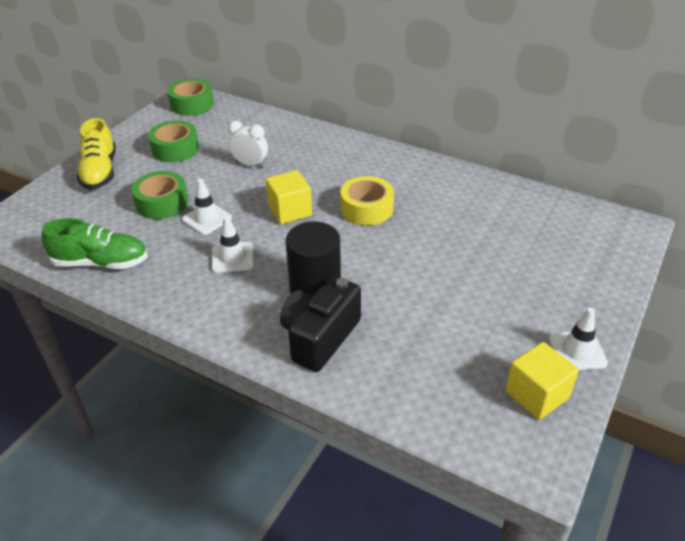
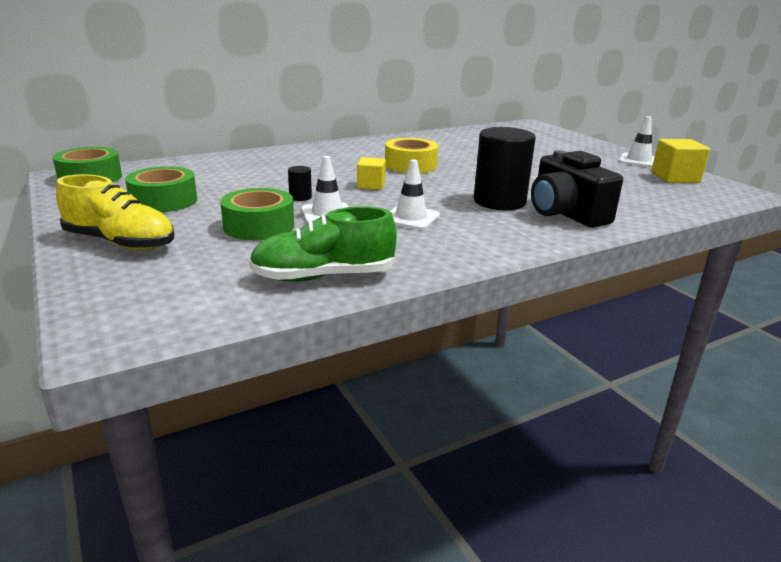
camera: 60 degrees left, 15 degrees down
(101, 262) = (323, 276): green shoe -> green shoe turned 135 degrees counterclockwise
(231, 193) = (300, 197): none -> black cylinder
(250, 164) = (265, 181): white clock -> none
(290, 211) = (371, 185): yellow cube -> yellow cube, size x0.66

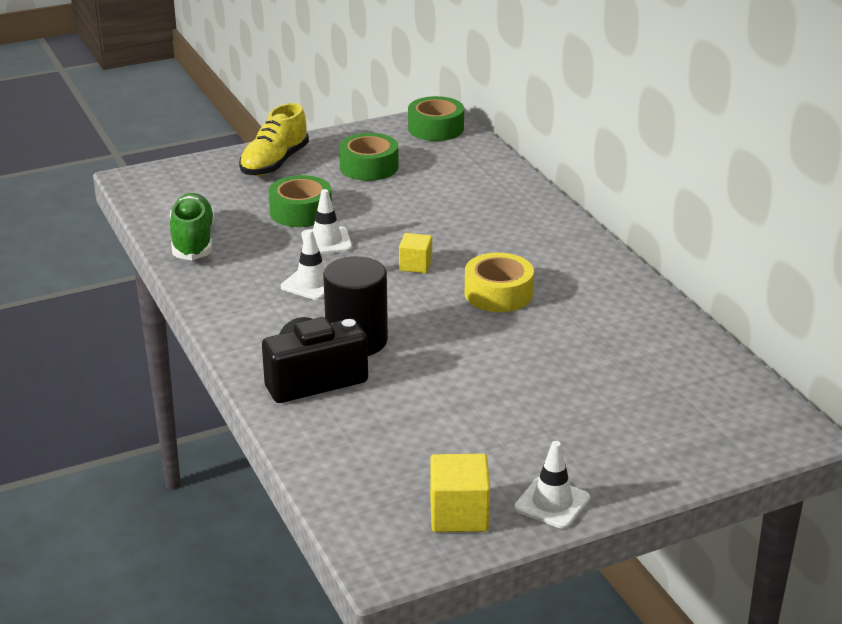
camera: 95 degrees right, 5 degrees up
(300, 197) = (376, 227): black cylinder -> none

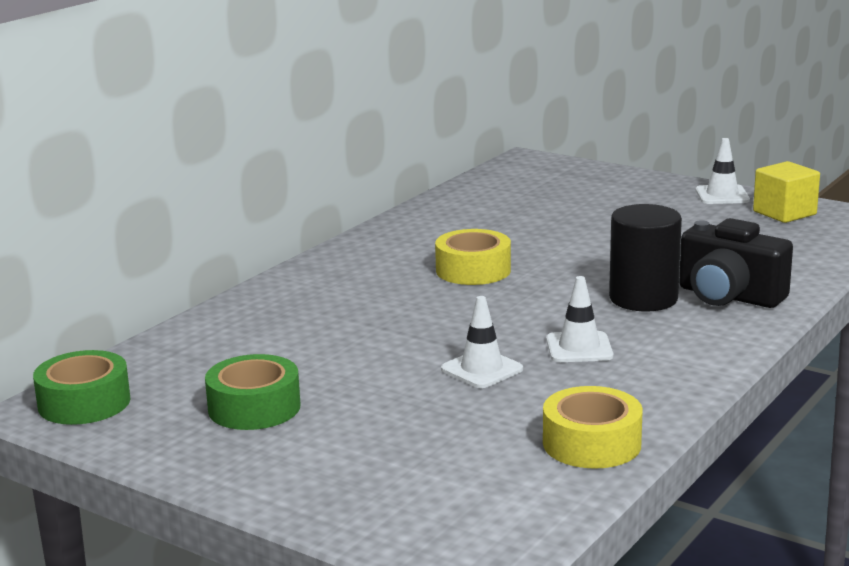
camera: 120 degrees left, 10 degrees down
(193, 241) = (591, 443): green shoe -> yellow tape
(274, 163) = (308, 474): yellow shoe -> none
(301, 212) = (430, 407): green tape -> none
(415, 265) = (470, 314): yellow cube -> none

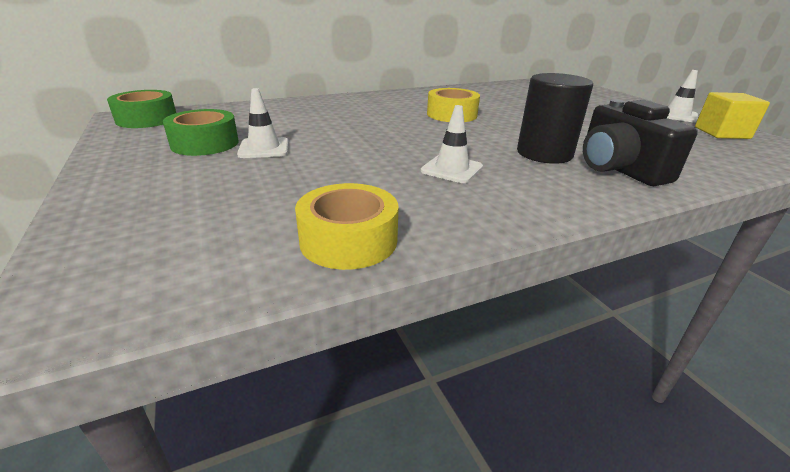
camera: 30 degrees right, 10 degrees up
(482, 369) = (364, 162): white traffic cone -> white traffic cone (264, 148)

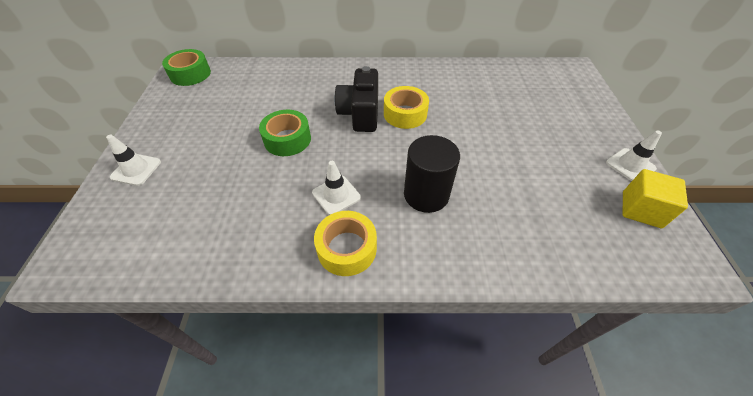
camera: 25 degrees right, 20 degrees up
(205, 143) = (205, 116): green tape -> green tape (287, 139)
(264, 148) = (235, 132): white traffic cone -> white traffic cone (136, 169)
(348, 240) = (214, 252): yellow tape -> yellow tape (347, 248)
(619, 169) = (466, 235): black camera -> black camera (360, 113)

